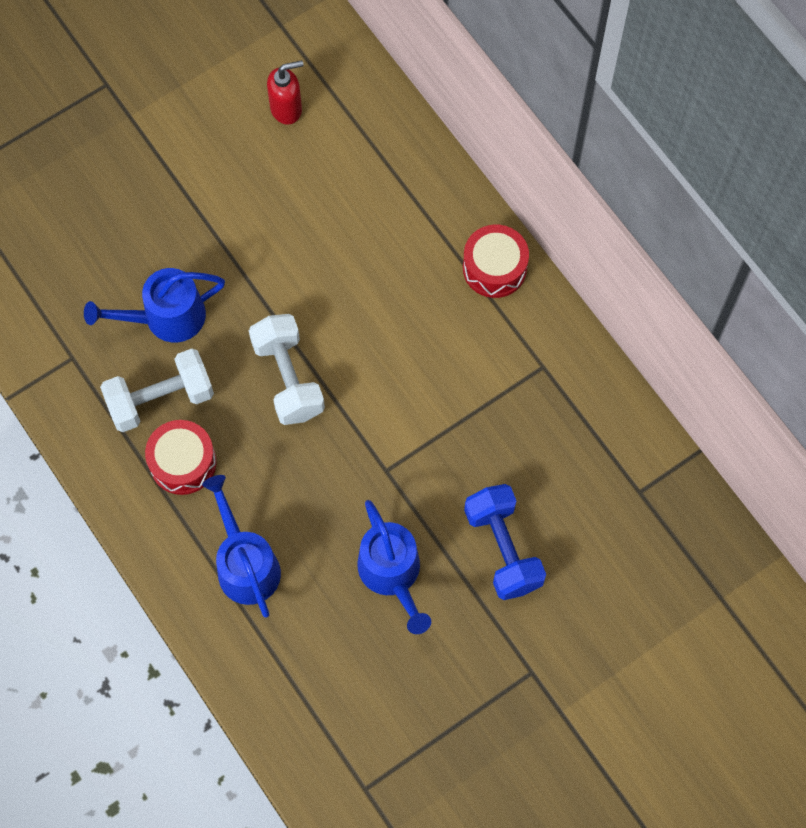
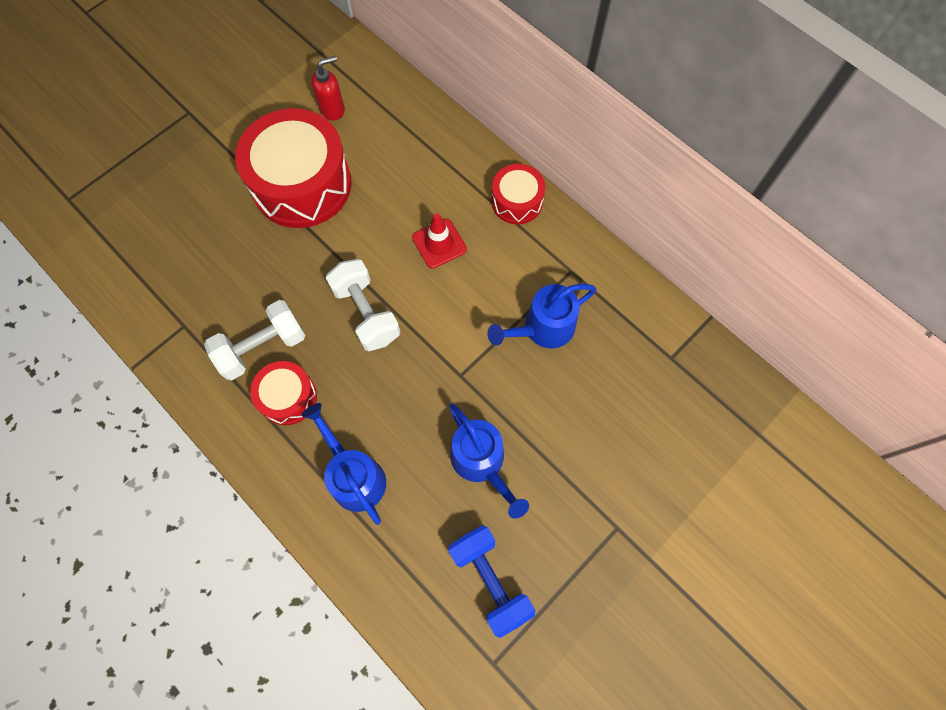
camera: 10 degrees left, 0 degrees up
(165, 318) = (258, 281): blue watering can -> blue watering can (542, 328)
(234, 203) = (302, 184): none -> red drum
(389, 306) = (439, 243): none -> red traffic cone
(503, 549) = (570, 424): blue dumbbell -> blue dumbbell (490, 580)

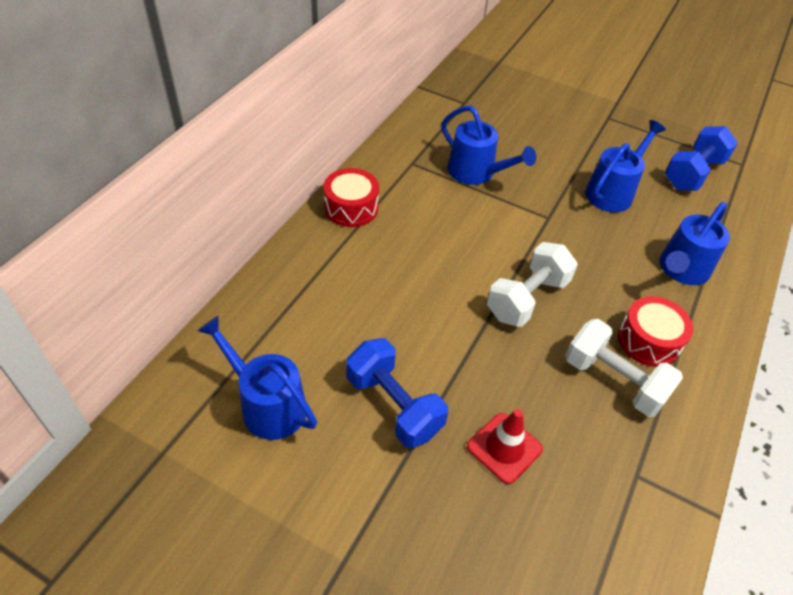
camera: 110 degrees left, 20 degrees down
(302, 184) = (393, 405): red drum -> blue dumbbell
(332, 109) = (267, 404): red soap dispenser -> blue watering can
(439, 243) = (422, 257): red traffic cone -> red traffic cone (504, 448)

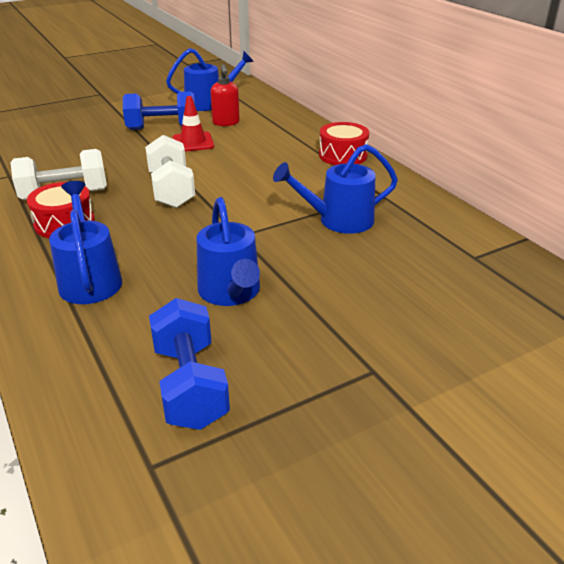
camera: 125 degrees right, 15 degrees down
(329, 344) = (226, 123): none -> red soap dispenser
(504, 448) = (91, 146): red traffic cone -> red traffic cone (193, 142)

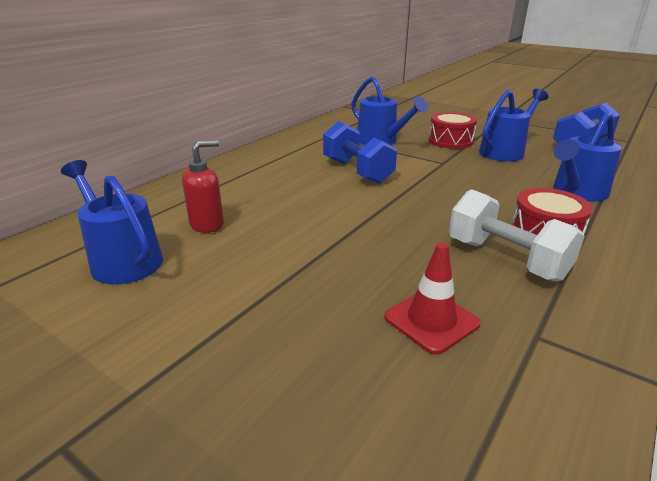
camera: 115 degrees left, 5 degrees down
(162, 128) = (254, 266): blue dumbbell -> blue dumbbell (357, 171)
(171, 190) = (415, 204): white dumbbell -> none
(193, 142) = (289, 227): red traffic cone -> red traffic cone (431, 320)
(343, 155) = (265, 154): red drum -> red drum (450, 141)

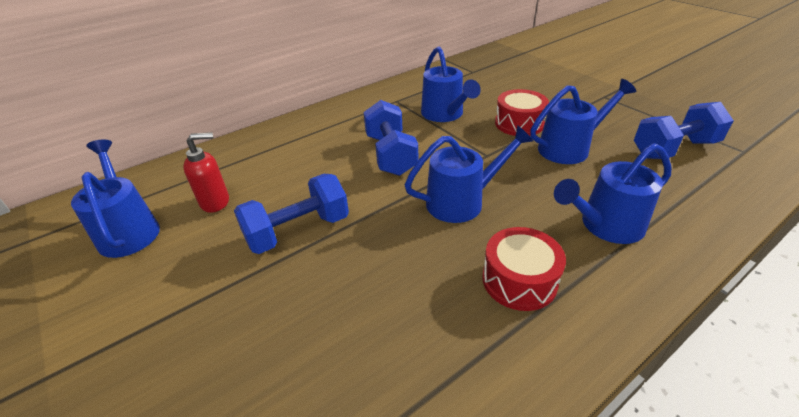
camera: 20 degrees right, 10 degrees up
(318, 232) = (298, 231): none -> blue dumbbell
(431, 320) = (317, 368): red traffic cone -> none
(451, 193) = (462, 201): none -> blue watering can
(506, 259) = (448, 307): white dumbbell -> none

